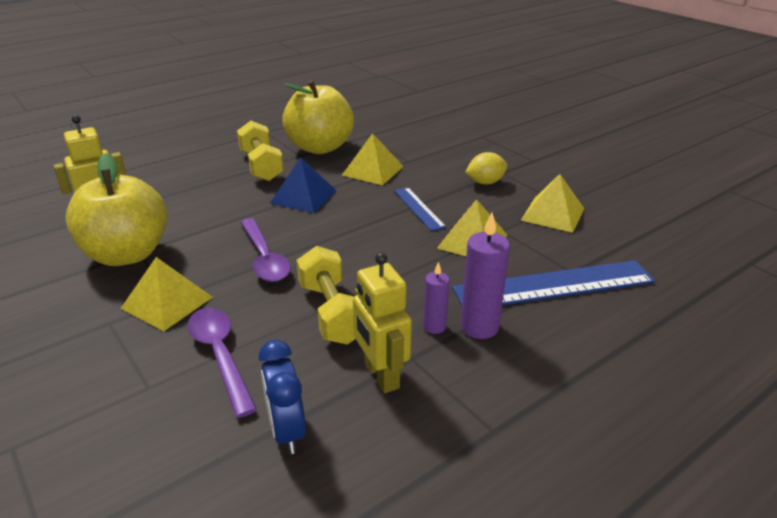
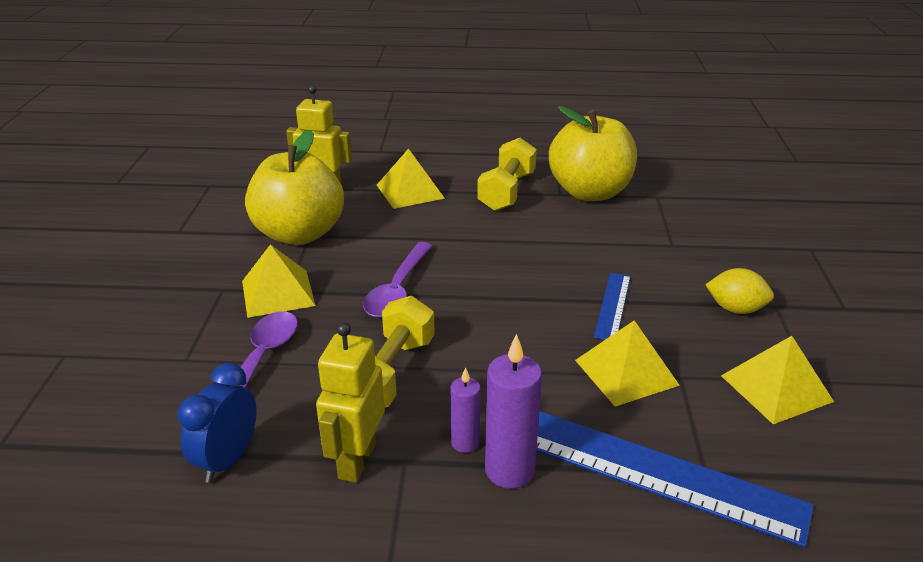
camera: 40 degrees right, 0 degrees up
(303, 196) = (508, 241): blue pyramid -> none
(372, 170) = (615, 240): yellow pyramid -> yellow pyramid (410, 191)

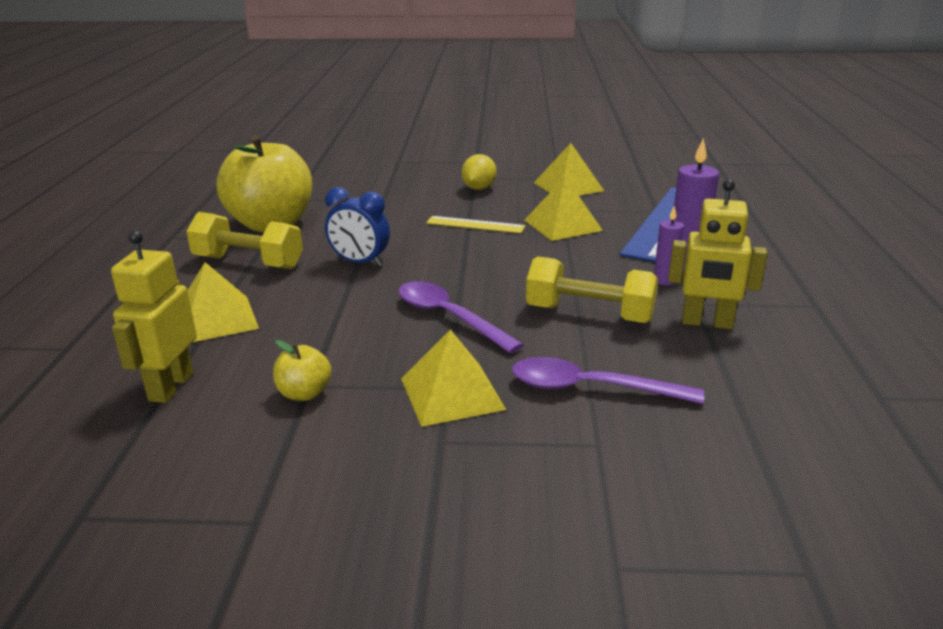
camera: 90 degrees left, 5 degrees down
(227, 460) = (741, 387): blue clock -> blue clock (360, 262)
(299, 234) = (304, 393): yellow apple -> yellow apple, size x0.42
(397, 290) = (448, 317): purple spoon -> purple spoon turned 150 degrees counterclockwise
(613, 305) = (475, 225): blue ruler -> yellow ruler

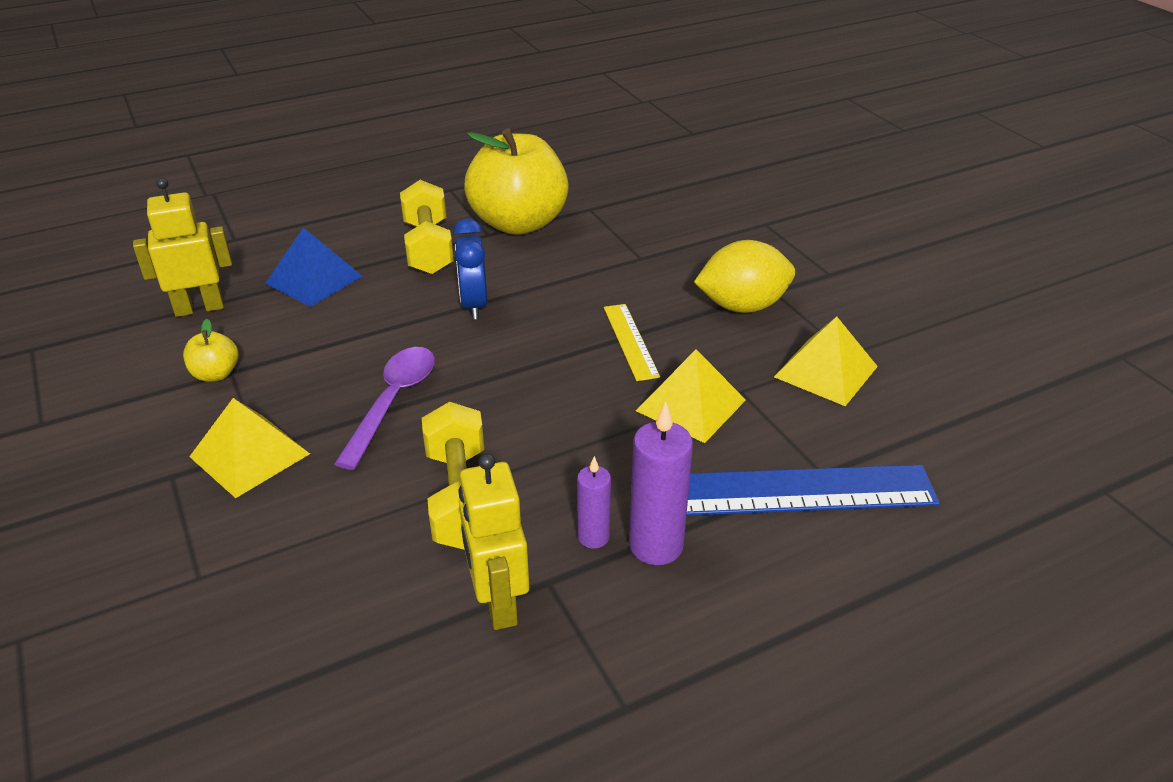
camera: 60 degrees right, 10 degrees up
(216, 319) = (314, 279): yellow pyramid -> blue pyramid
(479, 188) = (742, 306): yellow lemon -> yellow lemon, size x1.50
(590, 388) = (298, 543): purple spoon -> none

